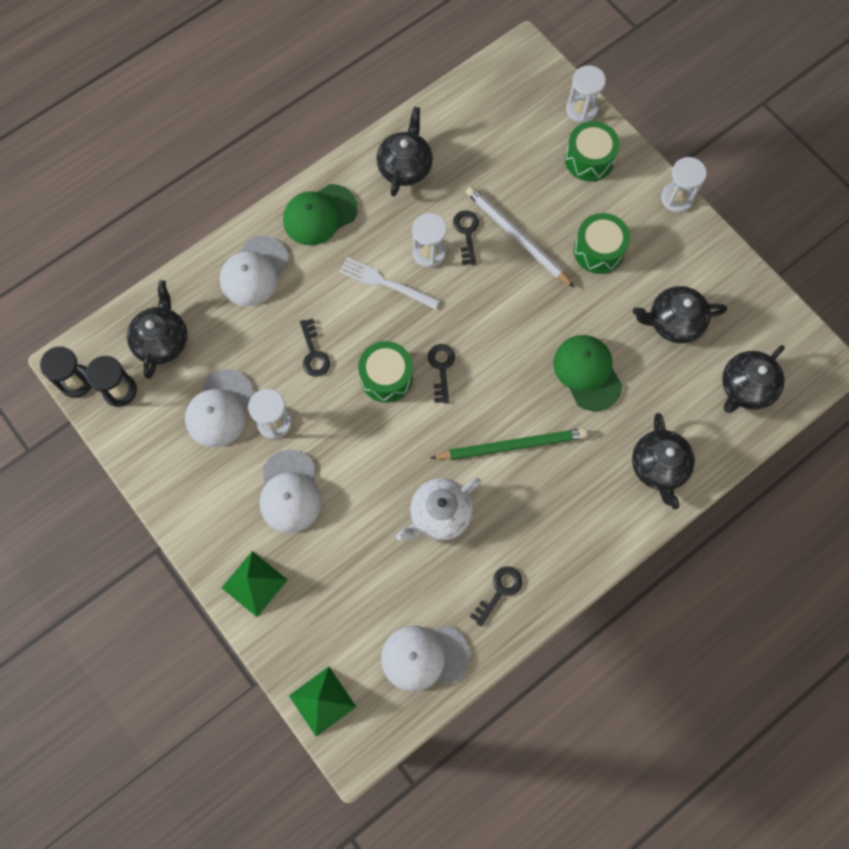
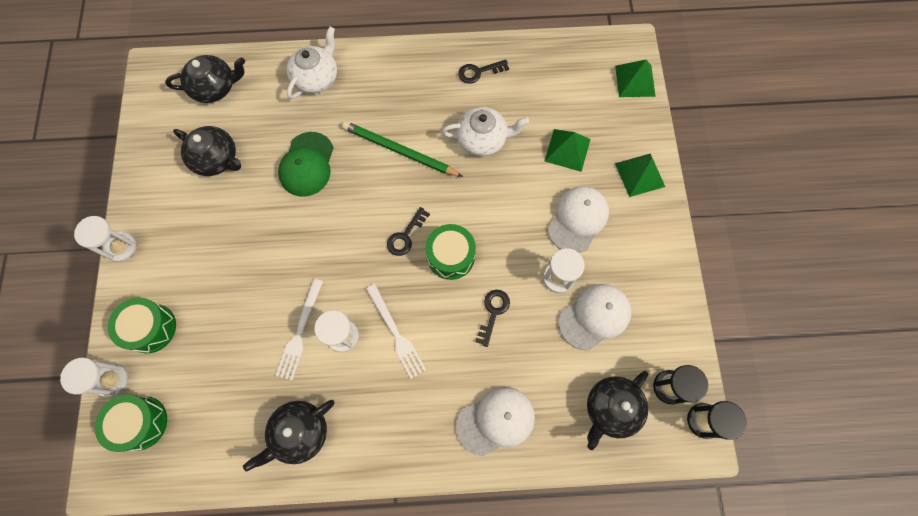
camera: 145 degrees left, 0 degrees up
(319, 215) = (405, 437): green cap -> none
(345, 561) = (567, 150): none -> green pyramid
(424, 657) = (553, 66): white cap -> none
(467, 233) = (300, 332): black key -> white fork
(517, 237) = (265, 300): white pencil -> none
(598, 250) = (216, 247): green drum -> green drum (140, 423)
(659, 467) = (316, 78): black teapot -> white teapot

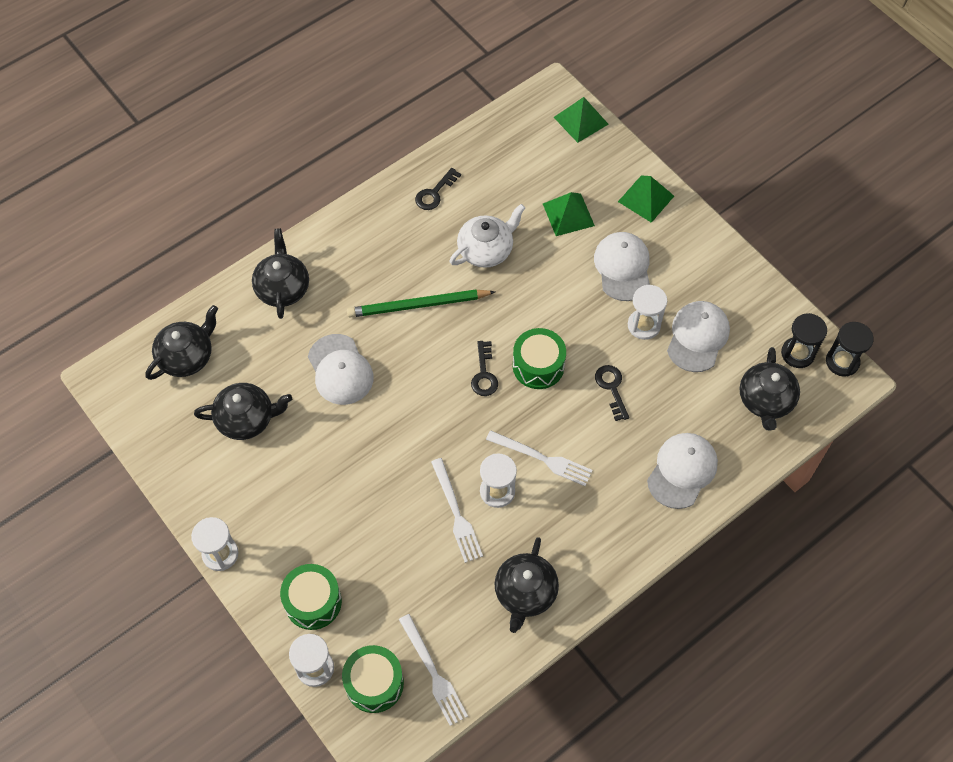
camera: 35 degrees left, 10 degrees down
(186, 446) = (433, 673): none -> white fork
(307, 164) = (340, 370): green cap -> white cap
(316, 78) = (282, 288): white teapot -> black teapot

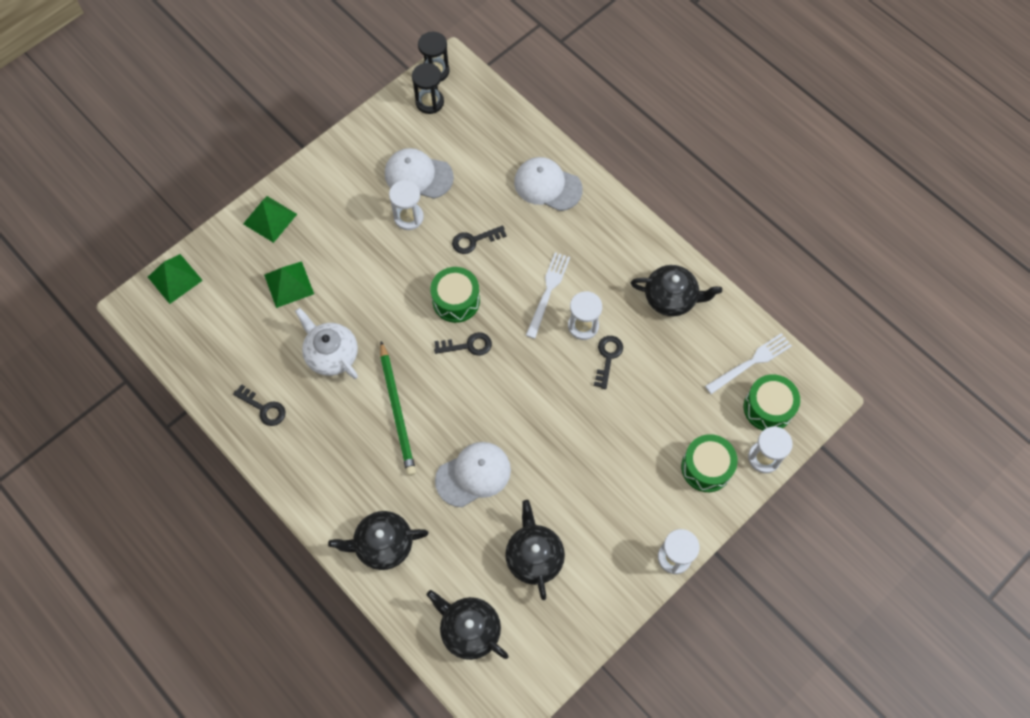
camera: 95 degrees left, 5 degrees up
(456, 513) = (608, 357): white fork -> black key
(623, 267) = (348, 236): white cap -> none
(765, 400) = (476, 125): black teapot -> none

